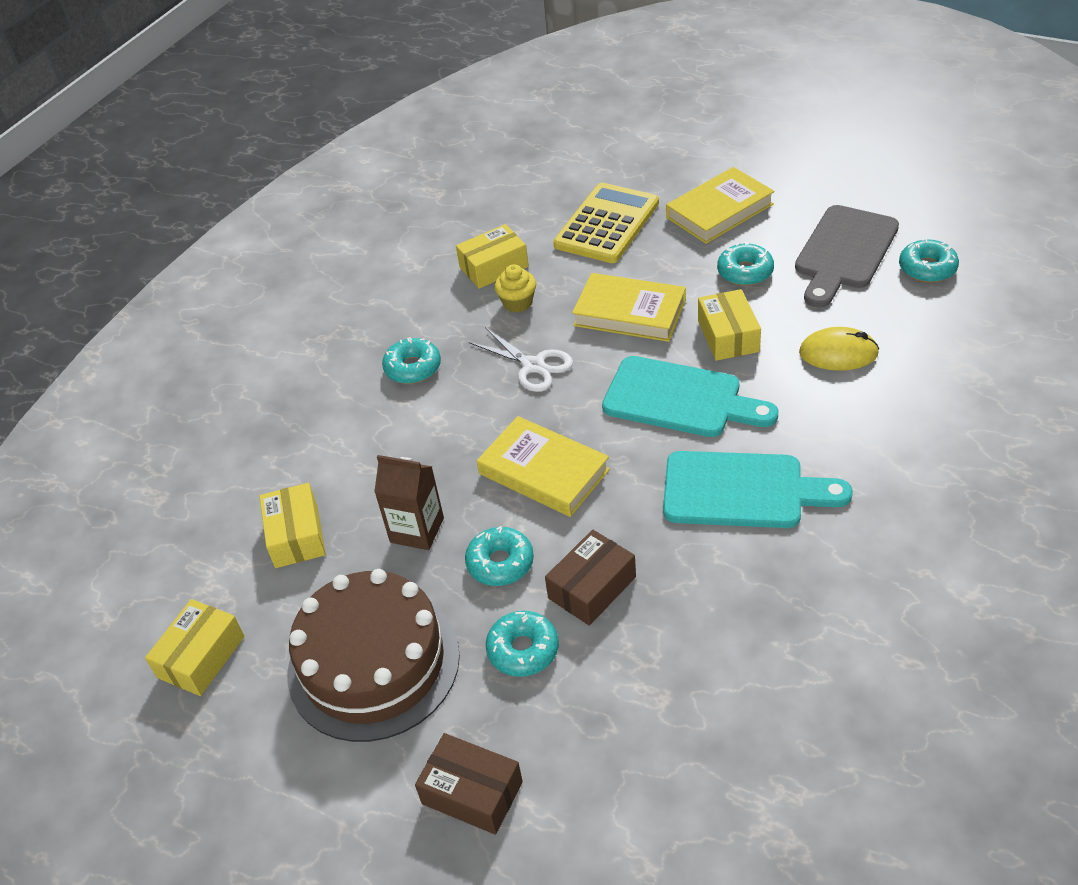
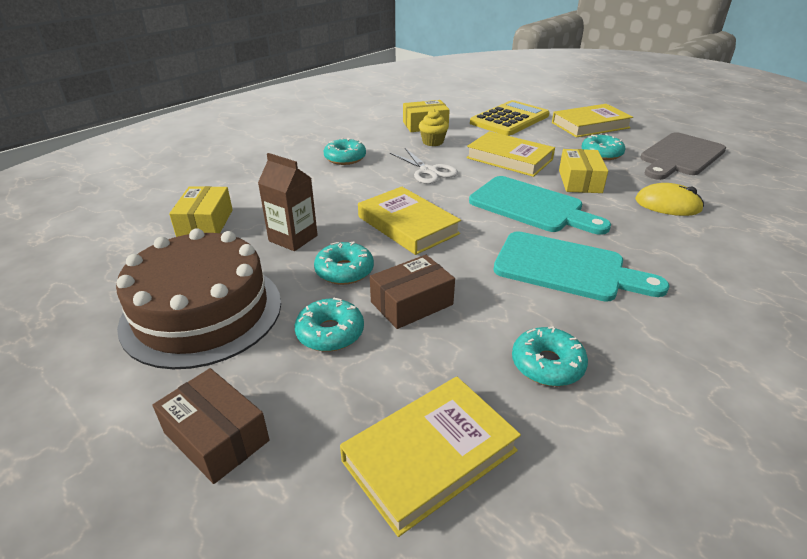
camera: 10 degrees right, 10 degrees down
(201, 657) = (80, 277): yellow box -> none
(670, 752) = (429, 455): none -> yellow book
(927, 268) = (747, 174): turquoise donut -> turquoise donut (547, 364)

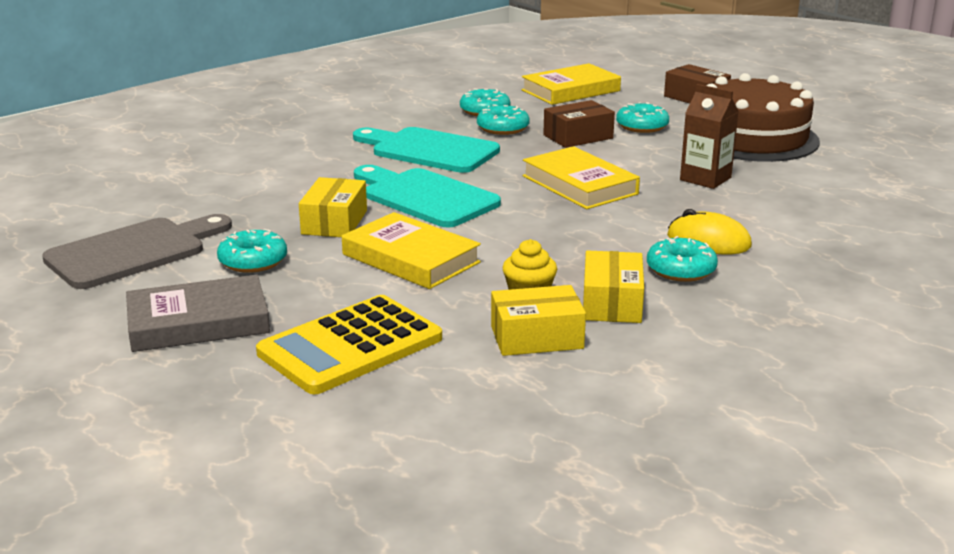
camera: 175 degrees left, 10 degrees down
(205, 223) = (818, 194): yellow box -> yellow box (612, 303)
(344, 271) = (641, 155): turquoise donut -> turquoise donut (503, 128)
(428, 171) = (545, 244): white scissors -> none
(590, 125) = (198, 322): yellow book -> grey book
(667, 205) = (256, 193): yellow mouse -> yellow mouse (708, 241)

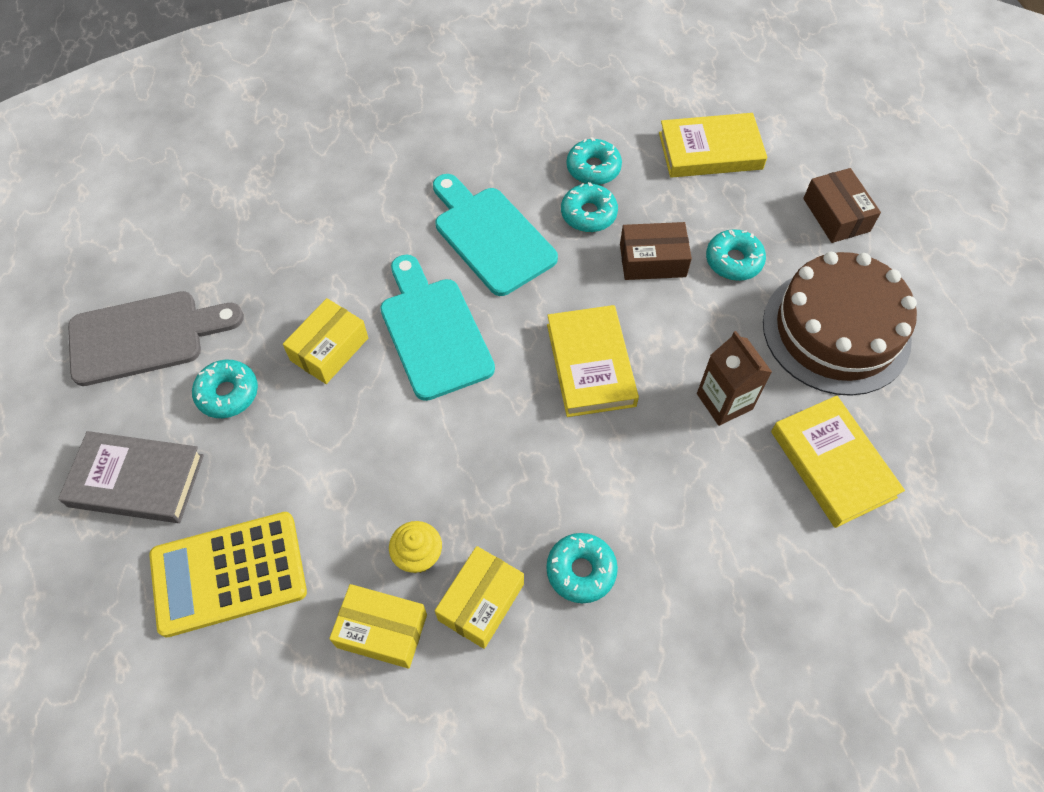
camera: 25 degrees right, 35 degrees up
(410, 258) = (356, 445): yellow book -> yellow book (832, 464)
(708, 241) = (643, 528): yellow mouse -> none

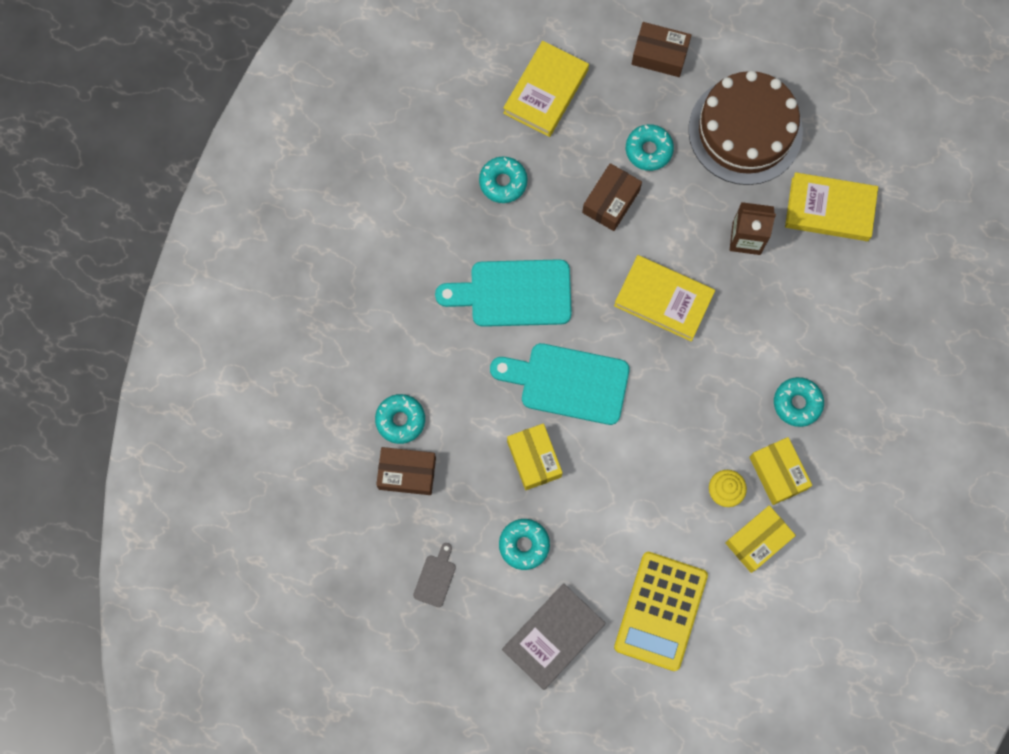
camera: 55 degrees left, 15 degrees up
(145, 337) = (436, 578): grey cutting board -> grey cutting board, size x0.45
(243, 254) = (407, 473): none -> brown box
(588, 214) = (541, 215): turquoise donut -> turquoise donut (400, 420)

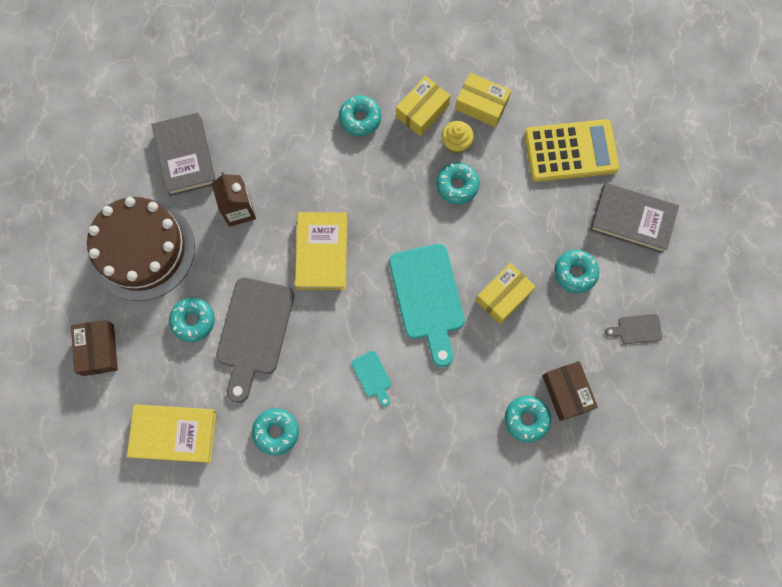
camera: 115 degrees left, 0 degrees up
(513, 293) = (372, 376): turquoise cutting board -> turquoise cutting board, size x0.45
(611, 201) = (254, 332): brown box -> grey cutting board
(675, 469) = (457, 185): none -> turquoise donut
(829, 209) = (185, 156): yellow book -> grey book

